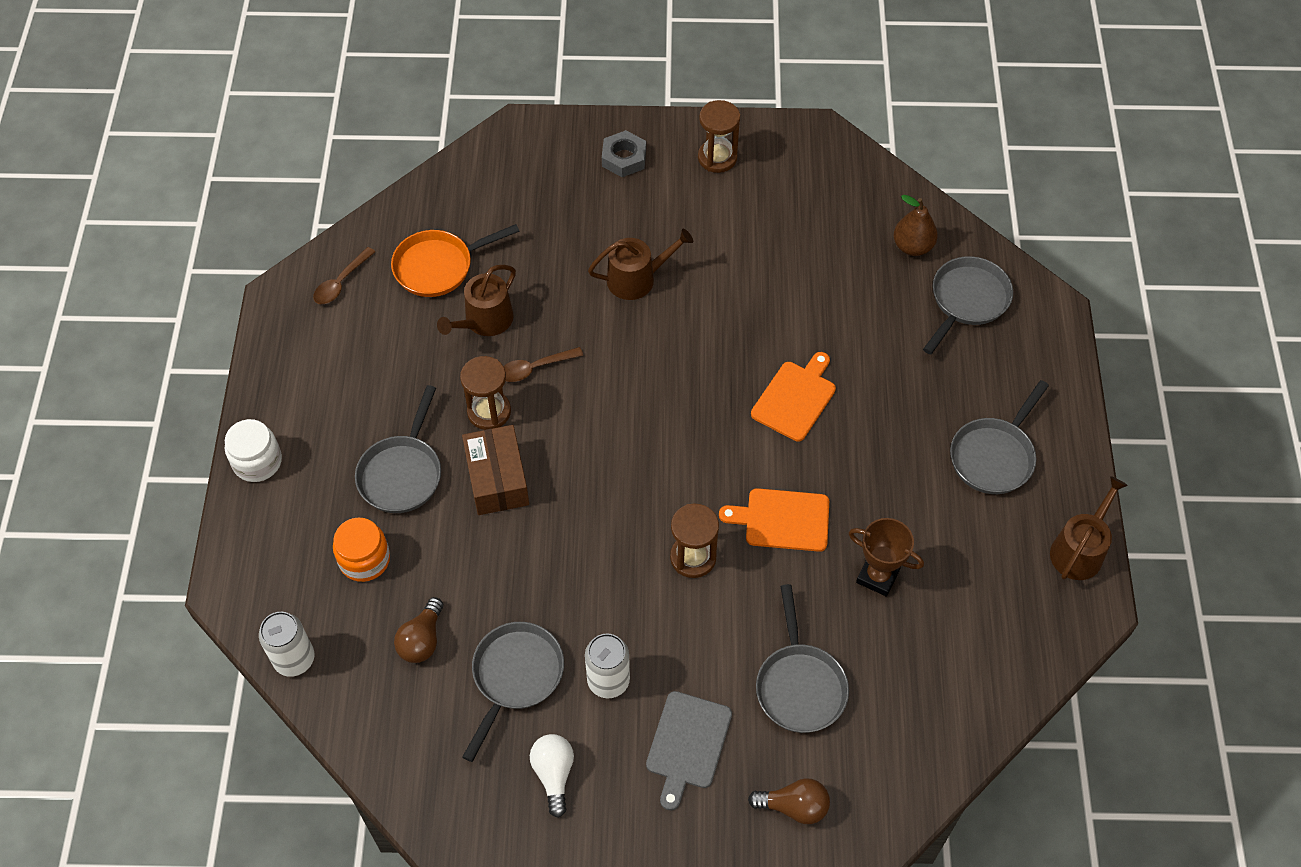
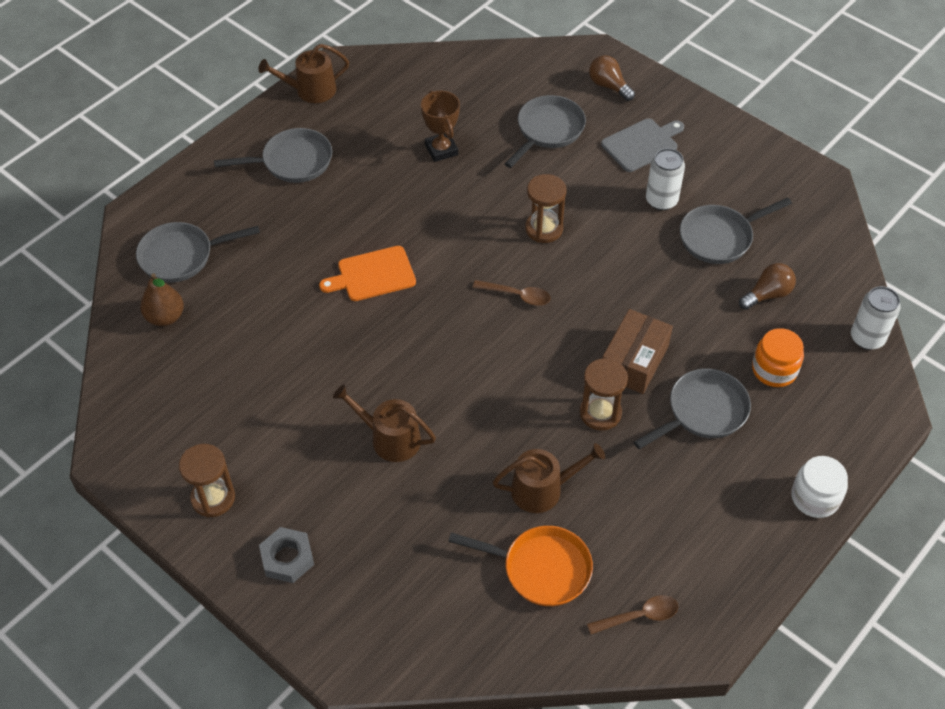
camera: 140 degrees left, 5 degrees down
(535, 368) = (536, 422): brown spoon -> brown spoon (517, 295)
(554, 774) = (736, 177): white light bulb -> none
(782, 519) = (464, 213): orange cutting board -> none

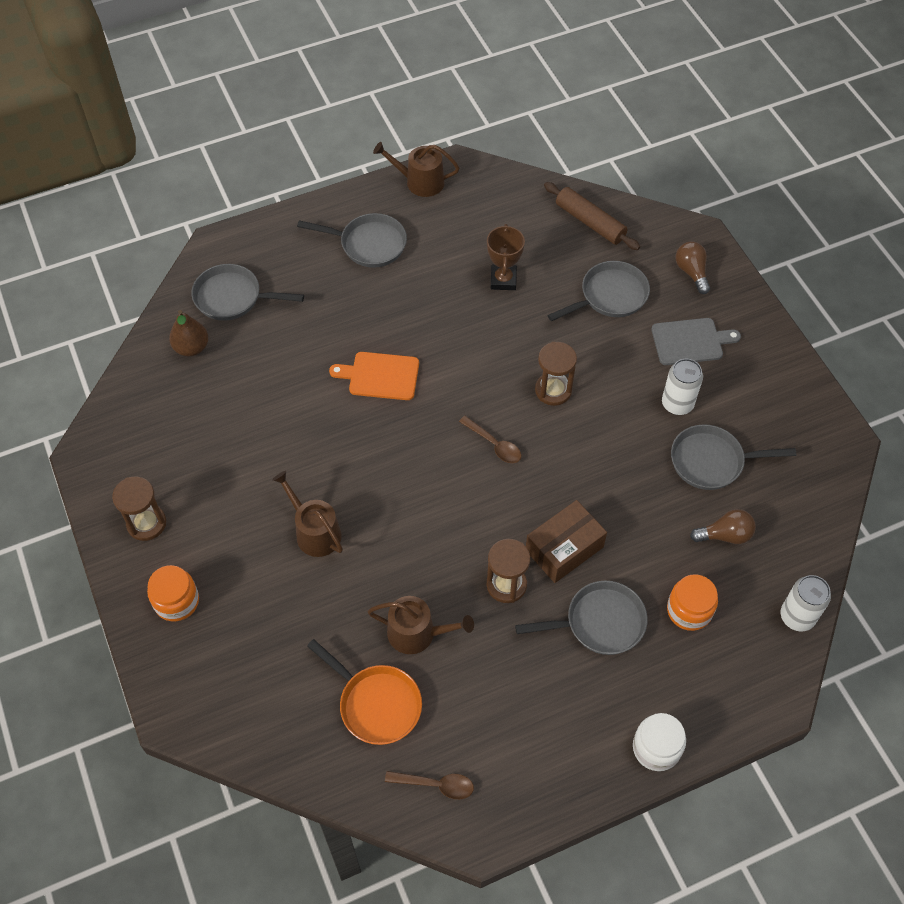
camera: 25 degrees right, 5 degrees up
(287, 558) = (176, 601): grey nut -> orange jar
(492, 74) = (590, 222): none -> brown rolling pin

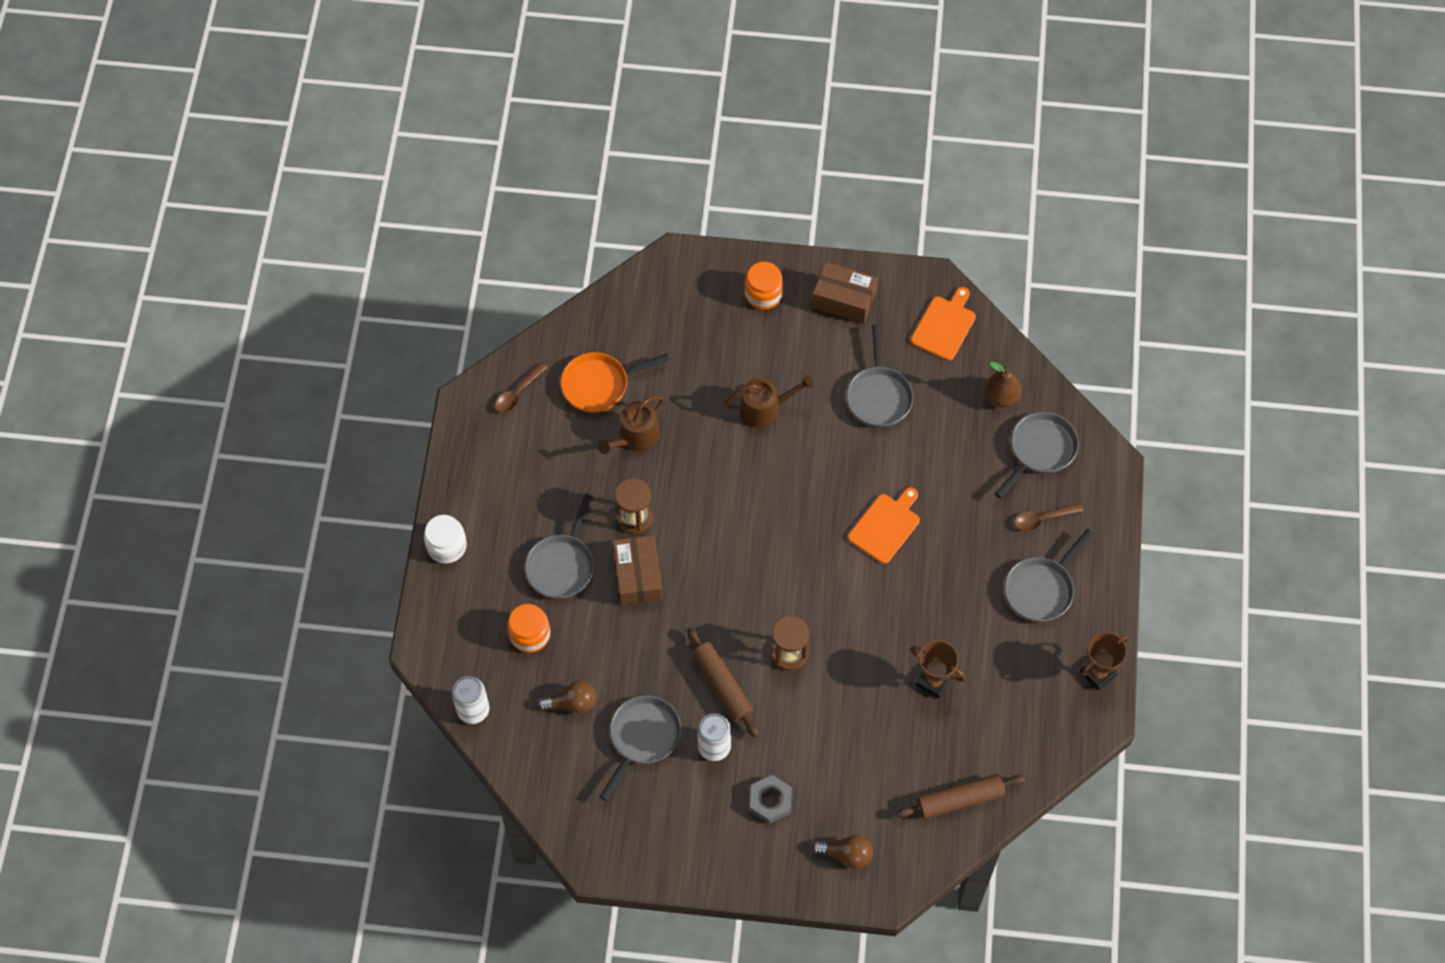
camera: 120 degrees right, 5 degrees up
(134, 424) = (944, 326): none -> orange cutting board
(146, 523) = (844, 300): brown hourglass -> brown box
(419, 182) = (1098, 673): brown watering can -> brown trophy
(494, 444) = (764, 577): brown spoon -> brown spoon (1043, 519)
(610, 296) = (861, 763): grey pan -> grey pan (879, 396)
(619, 425) = (722, 685): none -> brown rolling pin
(690, 341) = (770, 801): grey cutting board -> grey nut
(725, 535) = (572, 703): brown light bulb -> brown light bulb turned 120 degrees counterclockwise

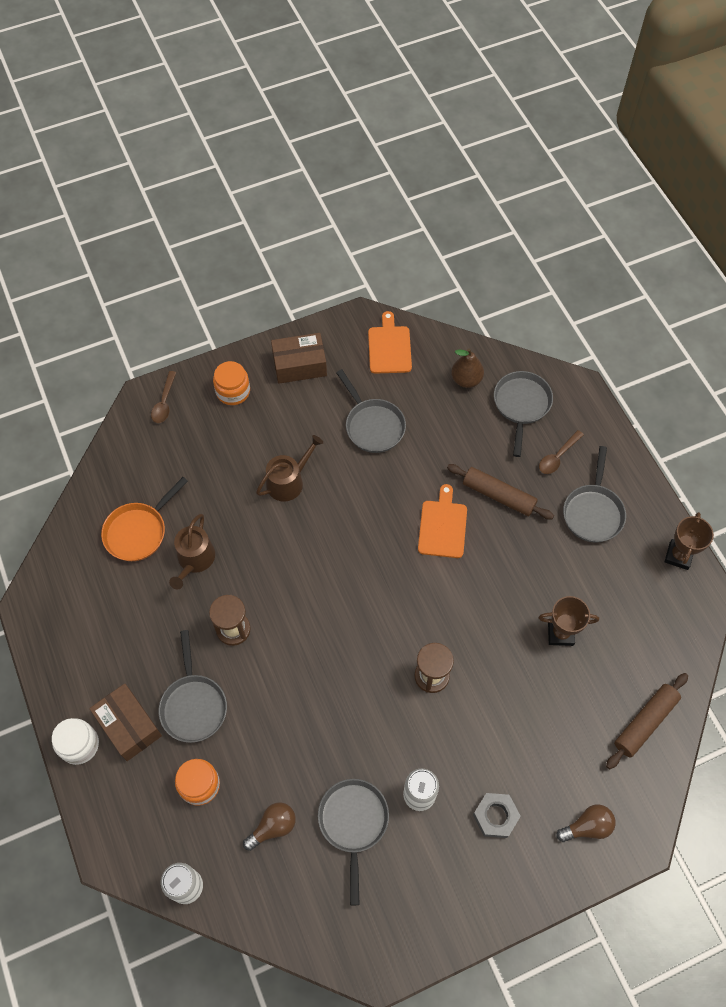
camera: 30 degrees left, 0 degrees up
(518, 393) = (71, 574): brown spoon -> brown spoon (164, 402)
(638, 576) = (265, 678): brown box -> brown box (129, 725)
(722, 685) = (393, 735): brown rolling pin -> brown rolling pin (498, 495)

